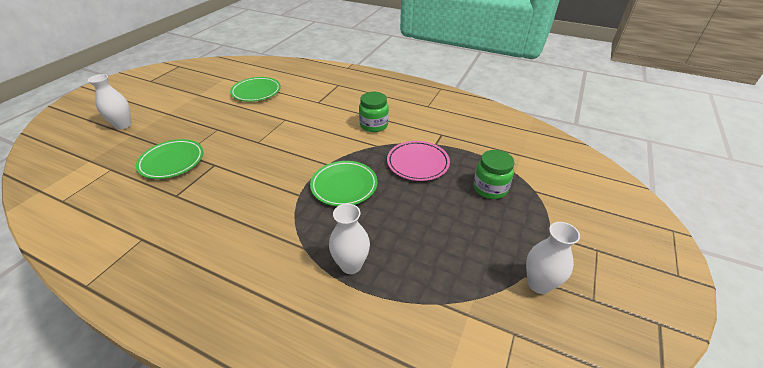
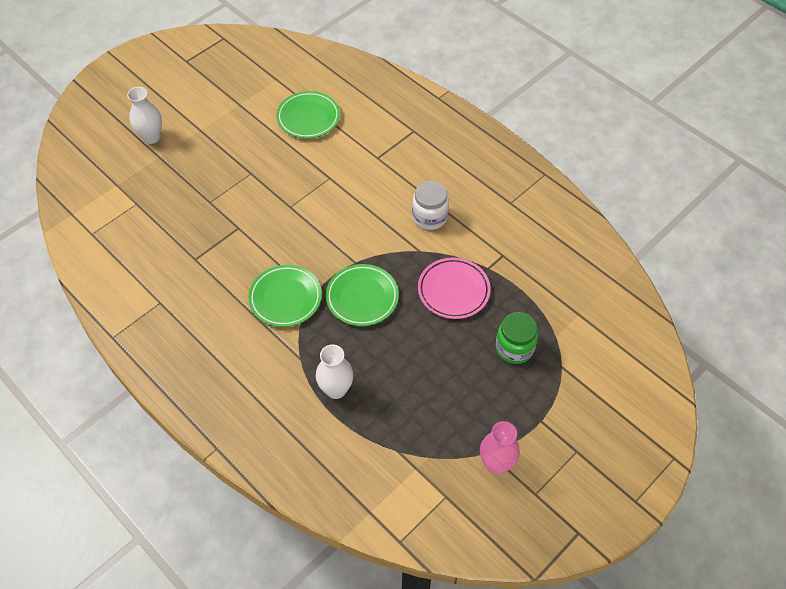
camera: 20 degrees right, 15 degrees up
(172, 162) = (197, 210): green plate -> green plate (285, 298)
(374, 125) = (429, 217): green jar -> white jar
(539, 284) = (496, 464): white vase -> pink vase

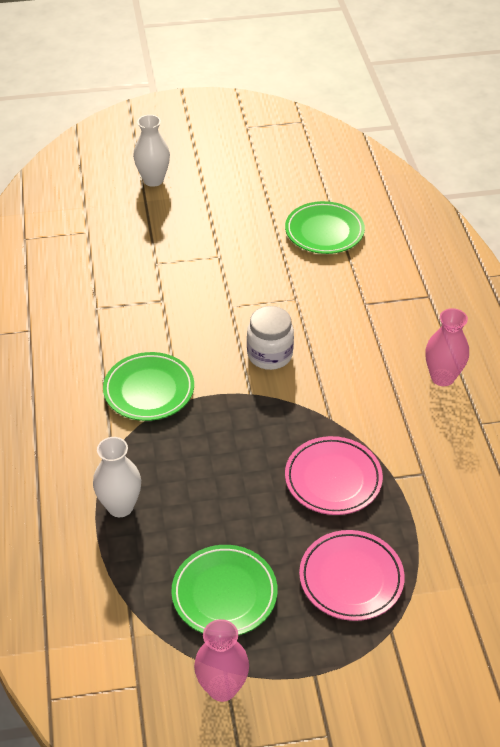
camera: 35 degrees right, 10 degrees down
(362, 297) = (227, 432): green plate -> green plate (224, 594)
(429, 217) = (371, 390): white jar -> white jar (270, 355)
(465, 184) = (442, 377): none -> pink vase
(514, 348) = (351, 578): green jar -> pink plate

